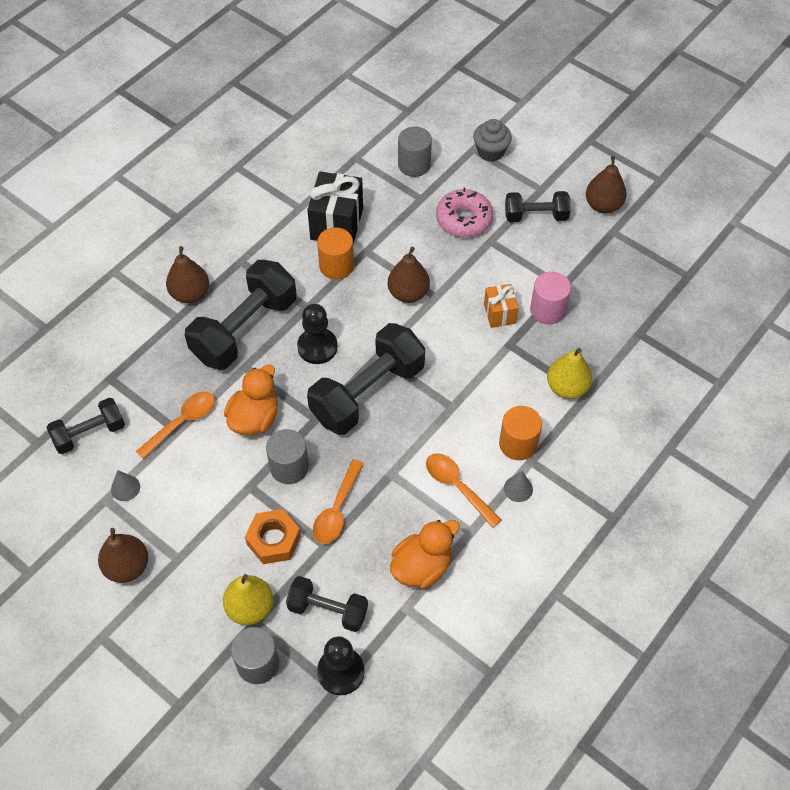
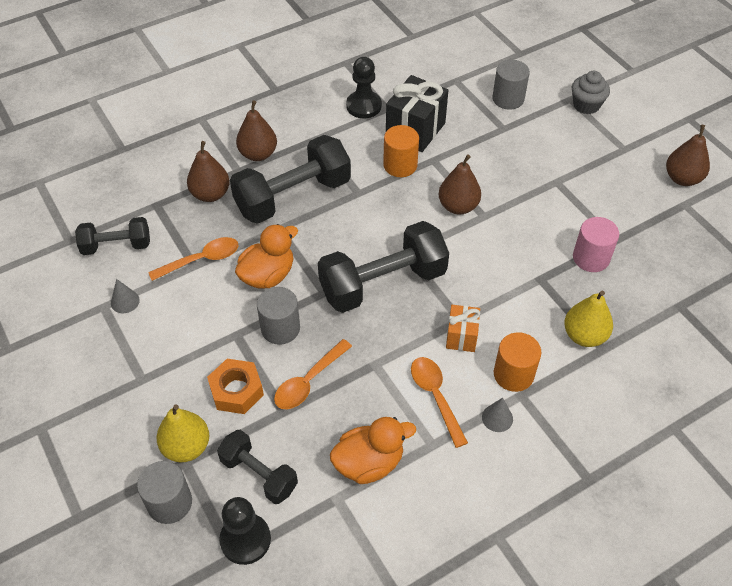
camera: 20 degrees right, 5 degrees down
(127, 567) = (93, 372): brown pear -> brown pear (210, 194)
(317, 347) = (352, 230): black pawn -> black pawn (363, 106)
(464, 219) = (537, 156): pink donut -> none
(499, 313) = (541, 248): orange gift -> orange gift (461, 336)
(536, 216) = (610, 171): black dumbbell -> none

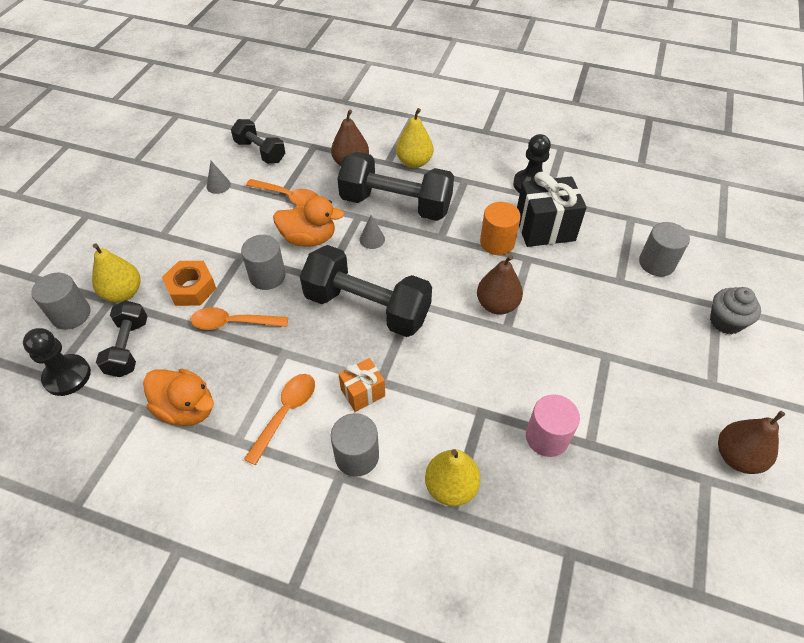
camera: 50 degrees right, 0 degrees up
(258, 154) = (414, 162): brown pear -> yellow pear
(497, 418) = (300, 472): grey cone -> grey cone (372, 239)
(513, 374) = (357, 456): orange cylinder -> grey cylinder

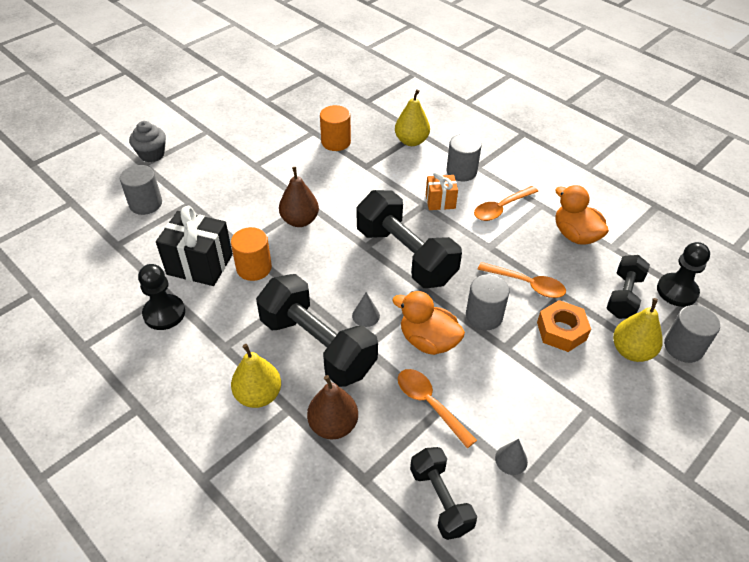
camera: 155 degrees left, 5 degrees down
(547, 437) = (336, 142): pink cylinder -> orange cylinder
(737, 457) = (238, 102): brown pear -> none

